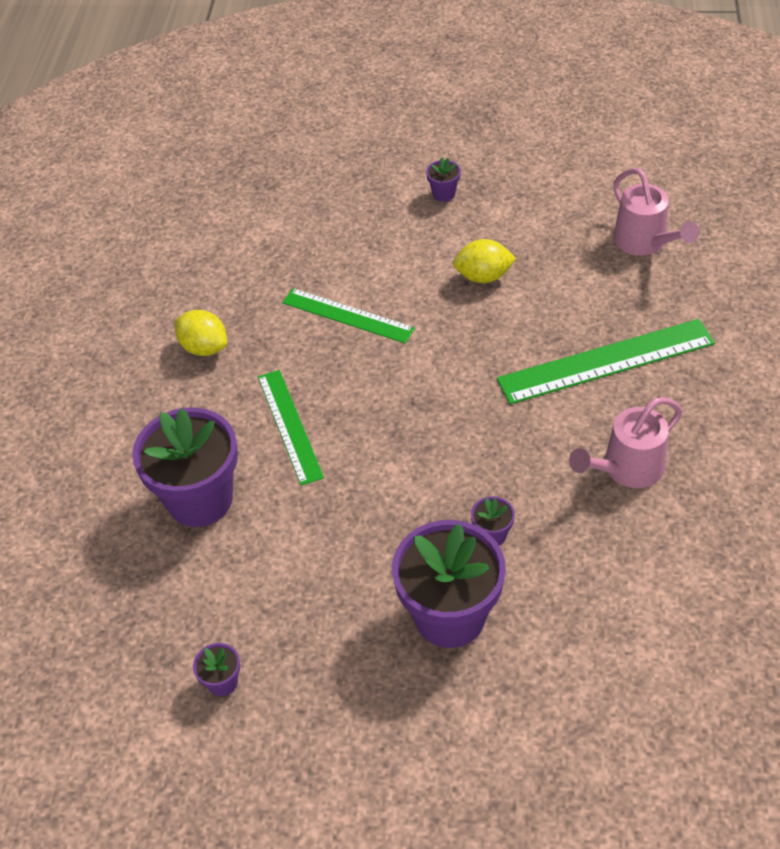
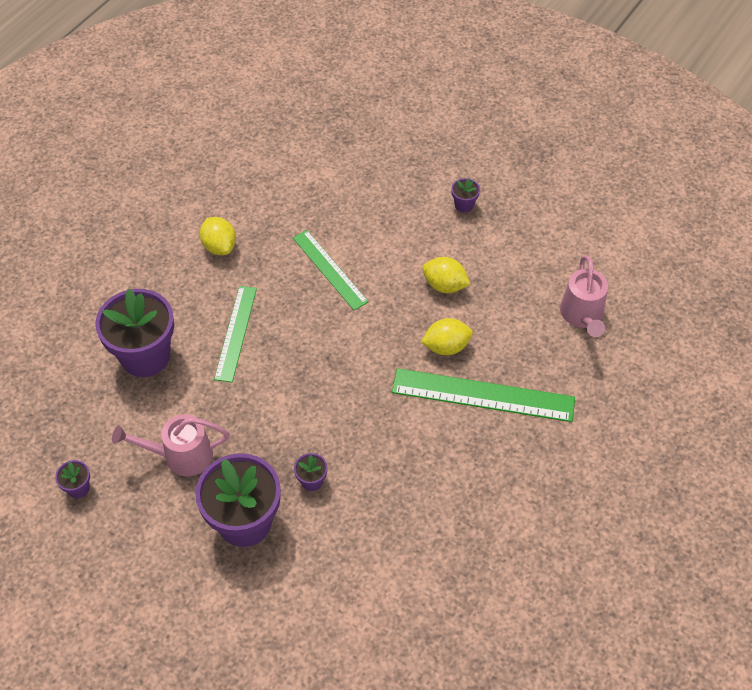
camera: 25 degrees right, 5 degrees up
(531, 333) = (446, 347): none -> yellow lemon
(626, 469) = (436, 482): pink watering can -> pink watering can (180, 456)

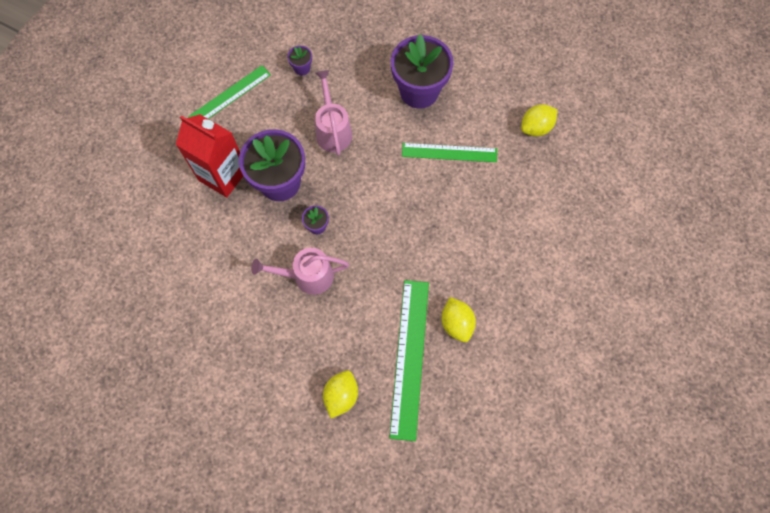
camera: 85 degrees right, 15 degrees up
(222, 593) = (223, 175): none -> red carton
(329, 269) = (526, 218): green ruler -> green ruler (229, 95)
(444, 285) = (523, 318): yellow lemon -> yellow lemon (341, 395)
(464, 205) = (623, 331): purple flower pot -> none
(582, 316) = (507, 449): pink watering can -> pink watering can (307, 276)

